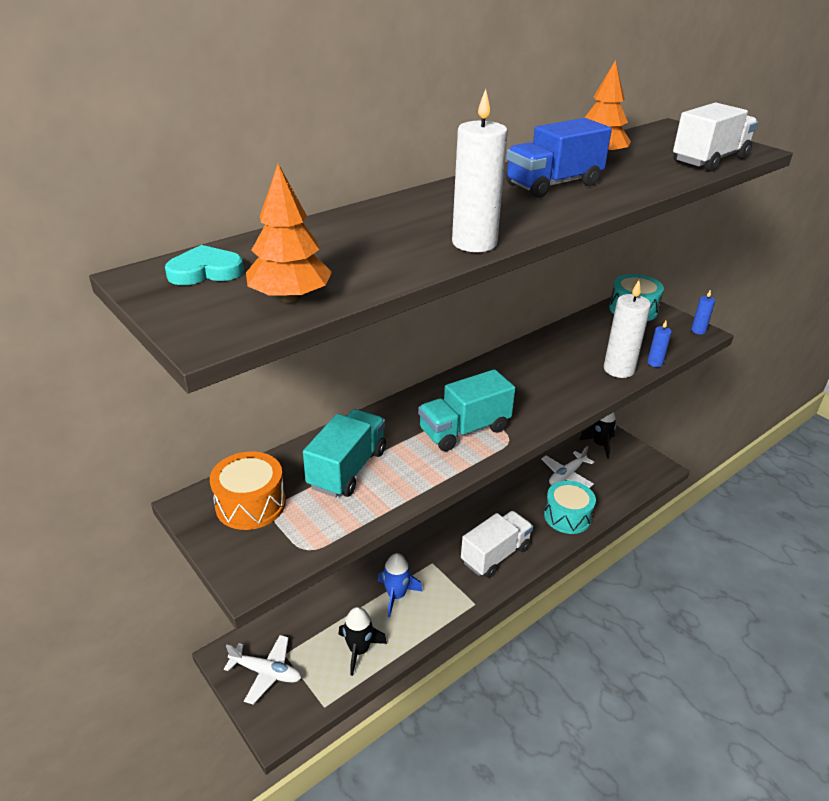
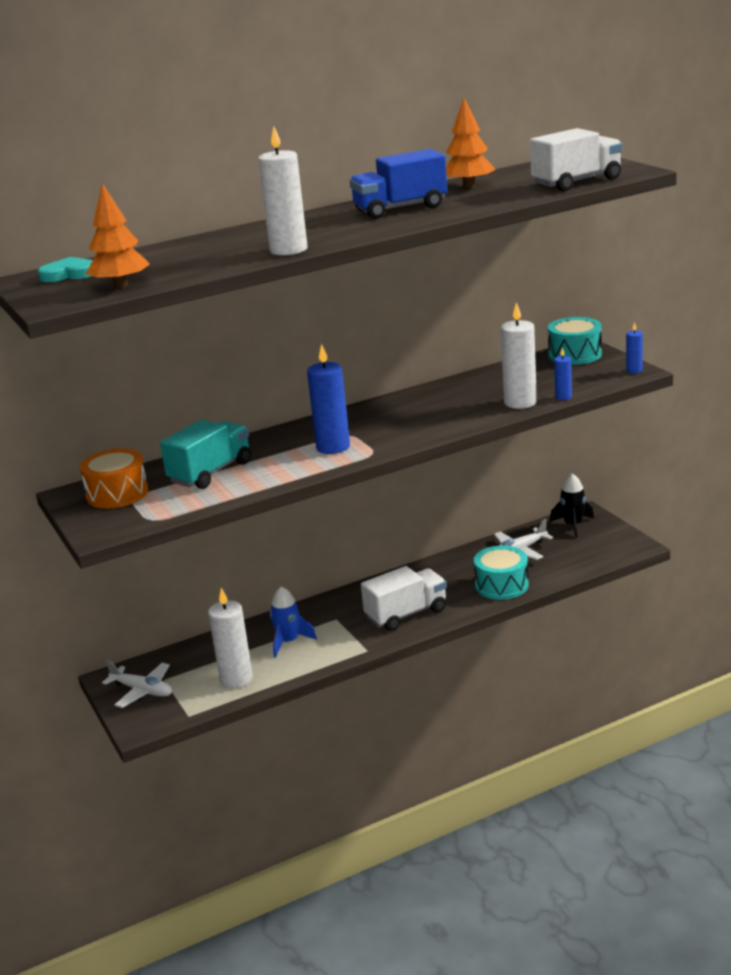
camera: 15 degrees right, 10 degrees down
(359, 650) = (236, 679): black rocket -> white candle
(464, 430) = (333, 447): turquoise truck -> blue candle

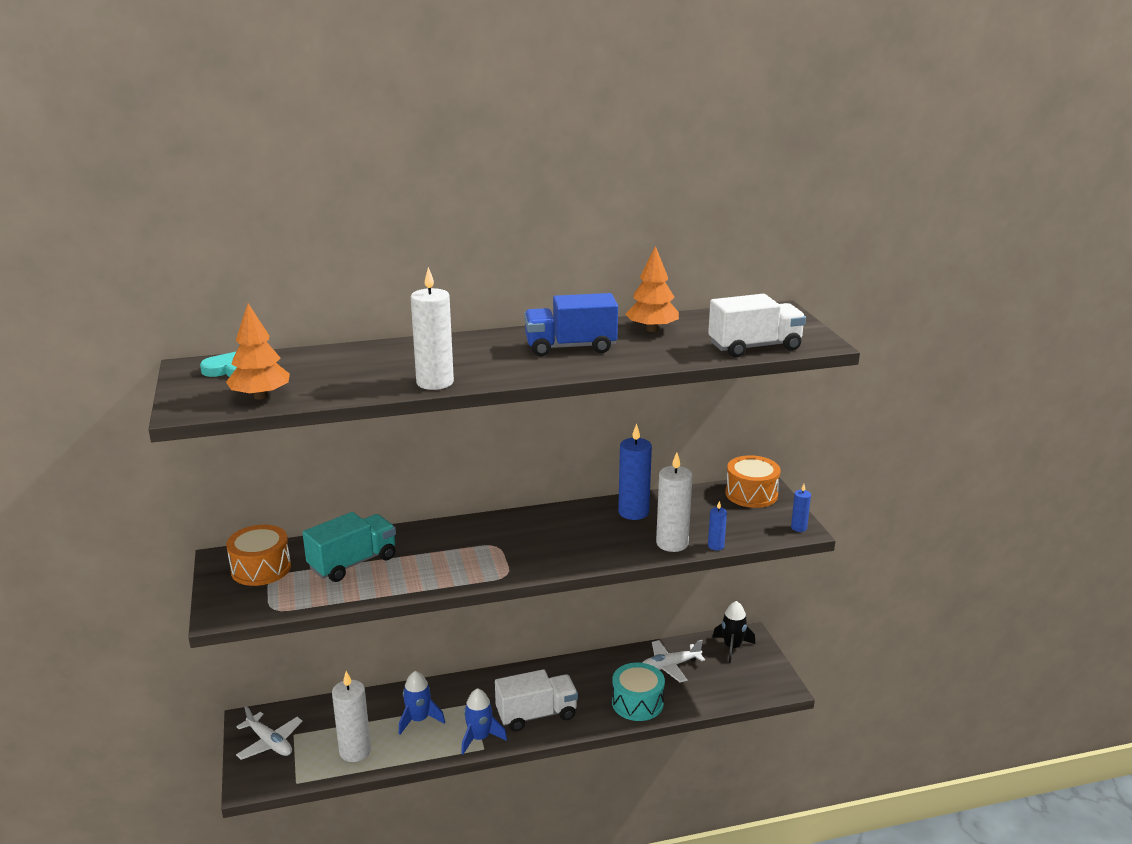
camera: 10 degrees right, 0 degrees up
(333, 447) = (475, 558): blue candle -> blue candle (633, 512)
(358, 643) = (479, 738): none -> blue rocket
(575, 355) = (751, 494): turquoise drum -> orange drum

